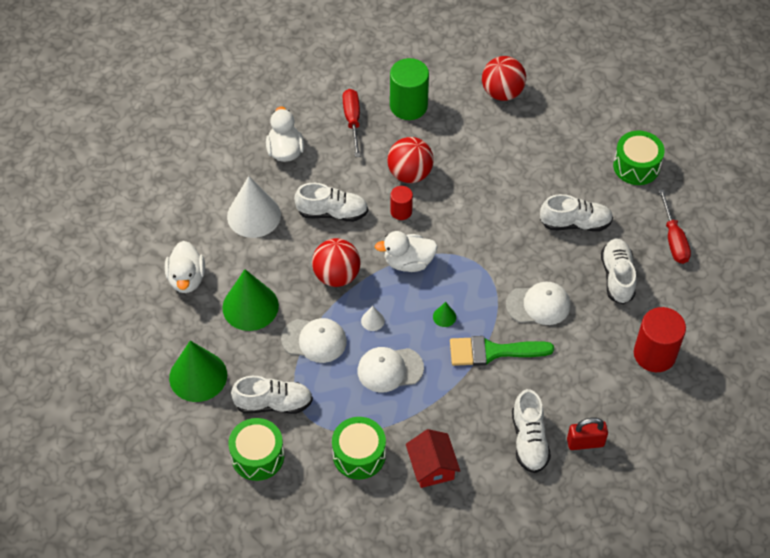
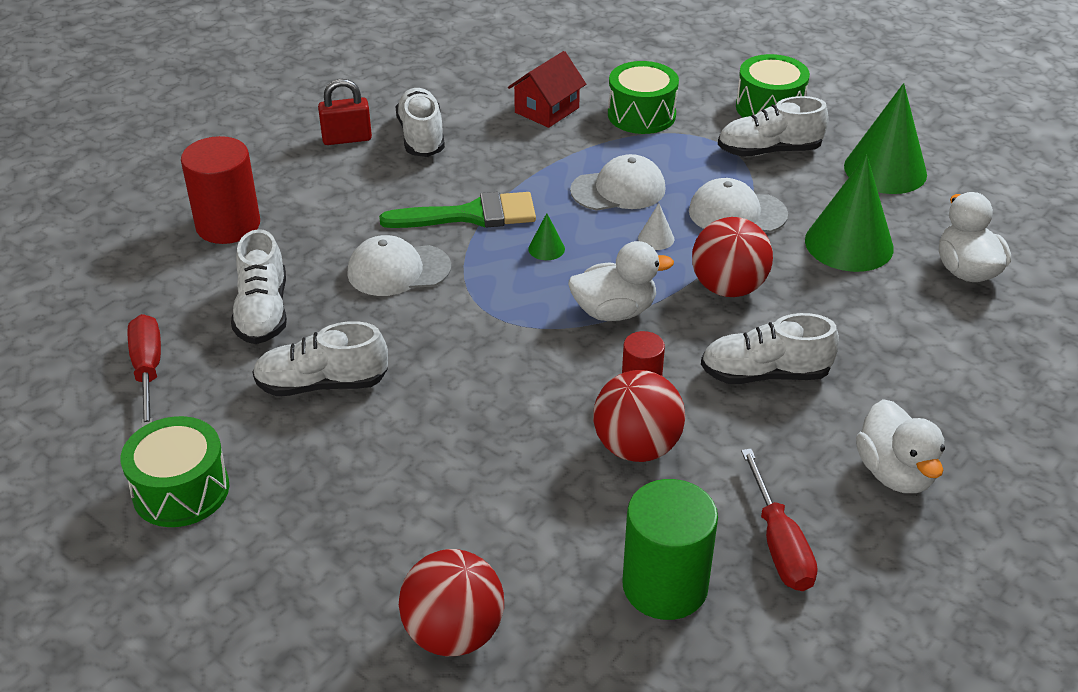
camera: 175 degrees right, 15 degrees down
(254, 215) = (903, 361): white cone -> none
(432, 467) = (547, 110): red house -> red house turned 60 degrees clockwise

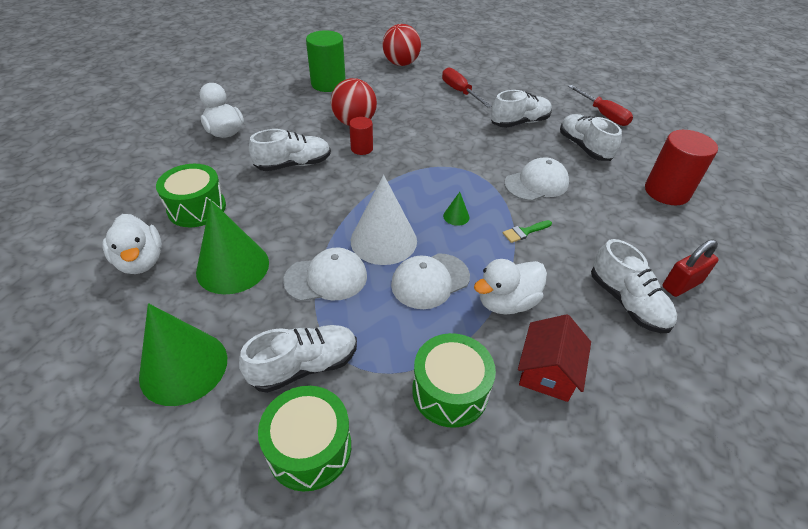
camera: 160 degrees right, 5 degrees up
(181, 490) = (535, 81): green drum -> green drum (197, 208)
(471, 215) = (524, 232): green brush -> green brush, size x0.47
(614, 311) = (392, 183): white duck -> white duck (506, 302)
(656, 238) = (383, 240): white cone -> white cone, size x2.40
(728, 288) = (323, 212): red ball -> none
(779, 544) = (282, 101): red screwdriver -> red screwdriver (460, 92)

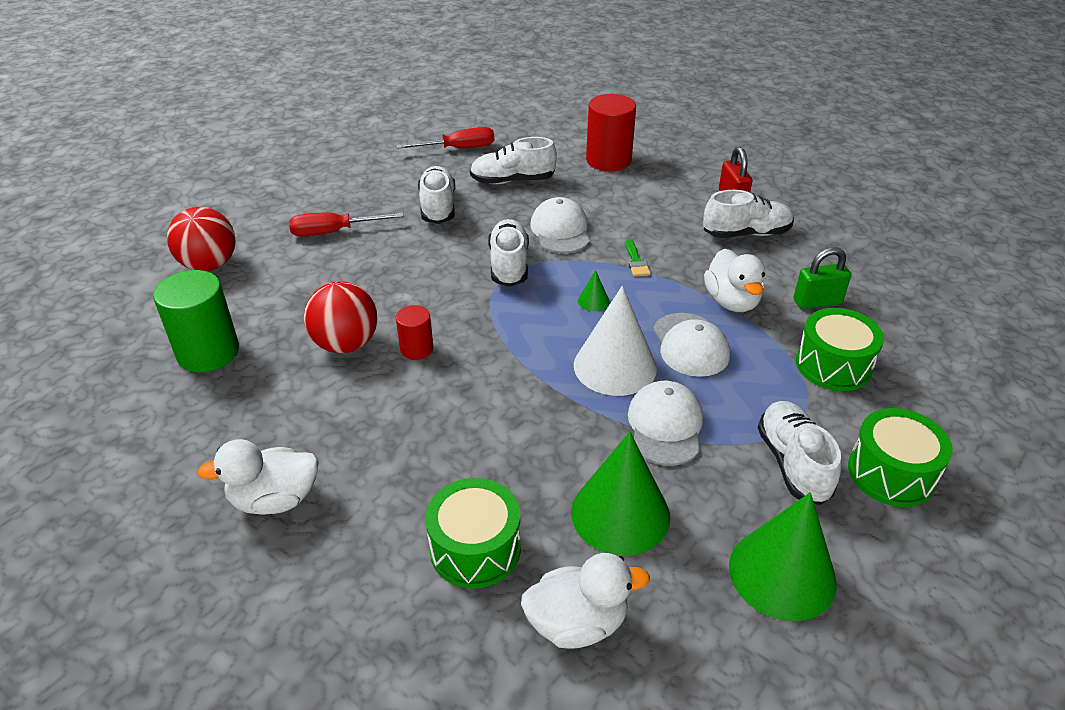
camera: 70 degrees left, 5 degrees down
(293, 164) = (418, 424): white shoe -> white shoe (509, 265)
(547, 371) = (817, 302): red house -> green padlock

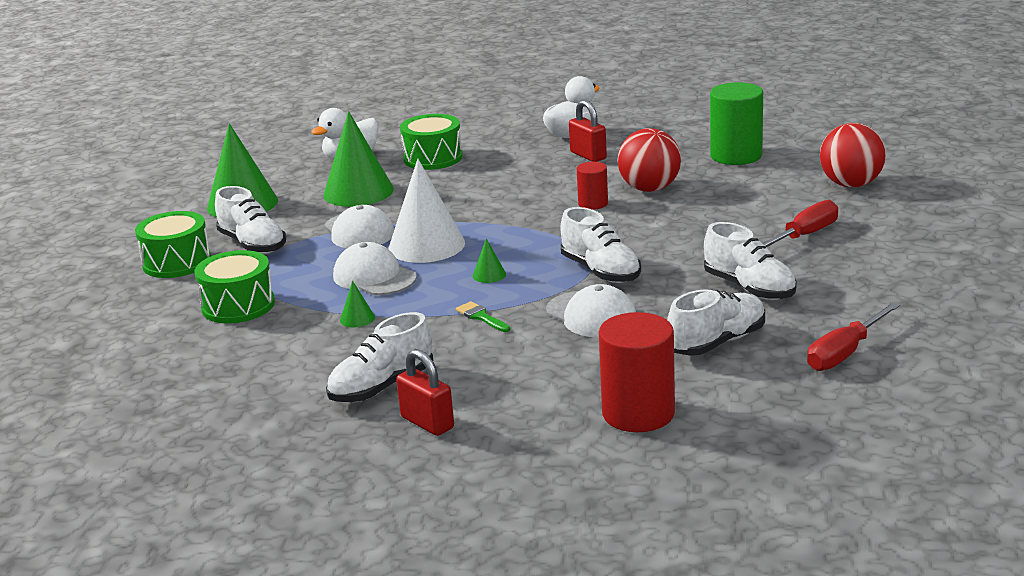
camera: 150 degrees right, 15 degrees down
(318, 438) = (588, 155): none -> red padlock
(732, 301) = (357, 318): white duck -> green cone
(817, 302) = (269, 348): green padlock -> none

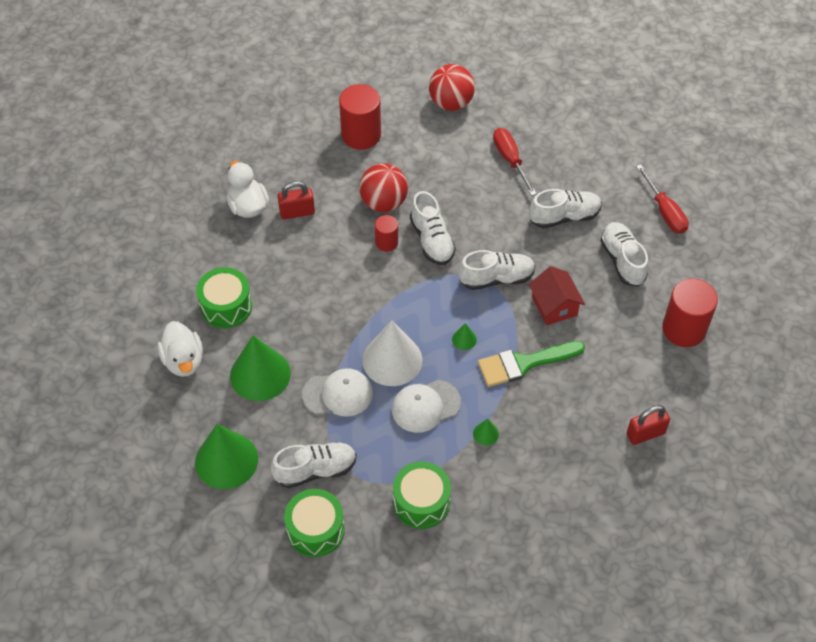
camera: 70 degrees left, 30 degrees up
(382, 387) = (589, 445): white shoe -> white shoe (431, 240)
(481, 317) = (523, 363): green brush -> green brush, size x2.14
(591, 315) = (554, 306): white cap -> red house
(736, 155) = (361, 135): green cylinder -> red cylinder

